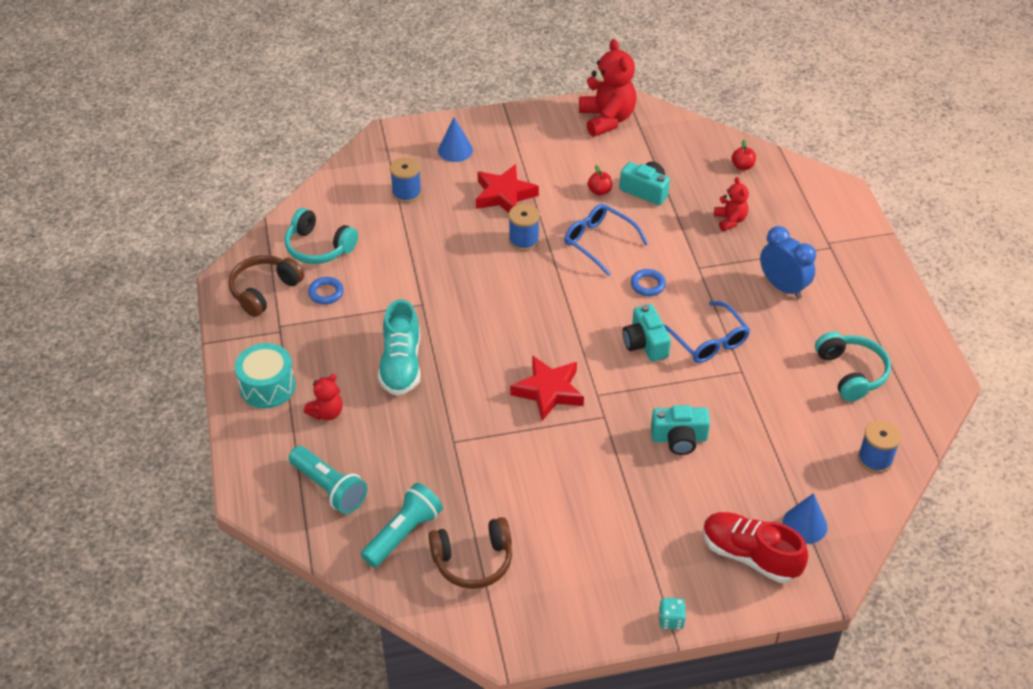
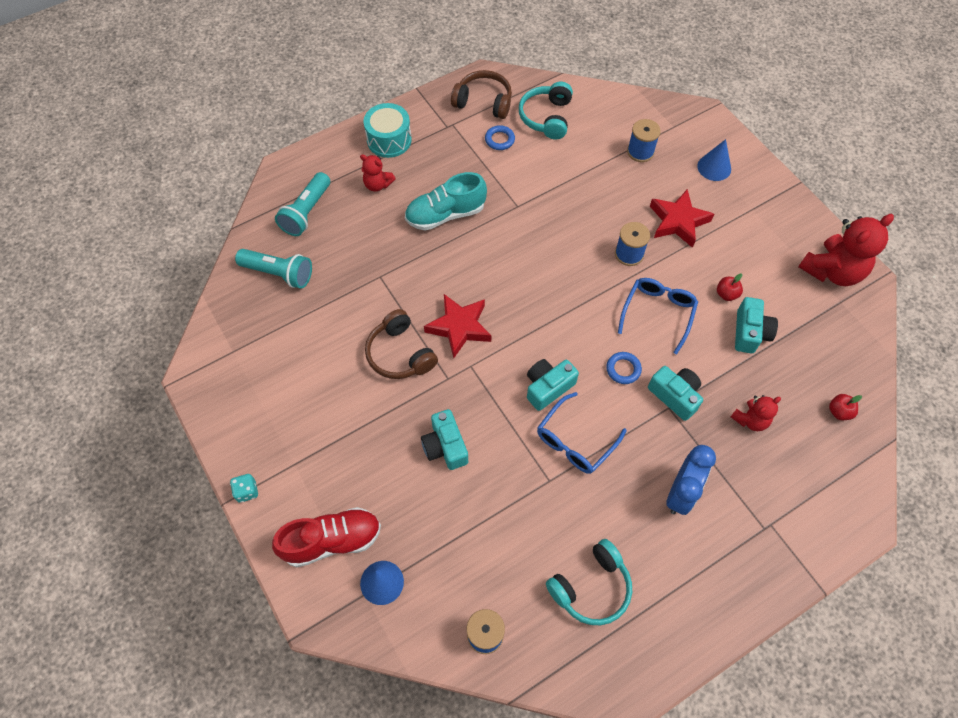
camera: 70 degrees right, 15 degrees up
(473, 560) = (267, 328): brown headphones -> brown headphones (400, 354)
(688, 259) = (675, 396): none -> turquoise camera
(750, 556) = (332, 541): red shoe -> red shoe turned 60 degrees clockwise

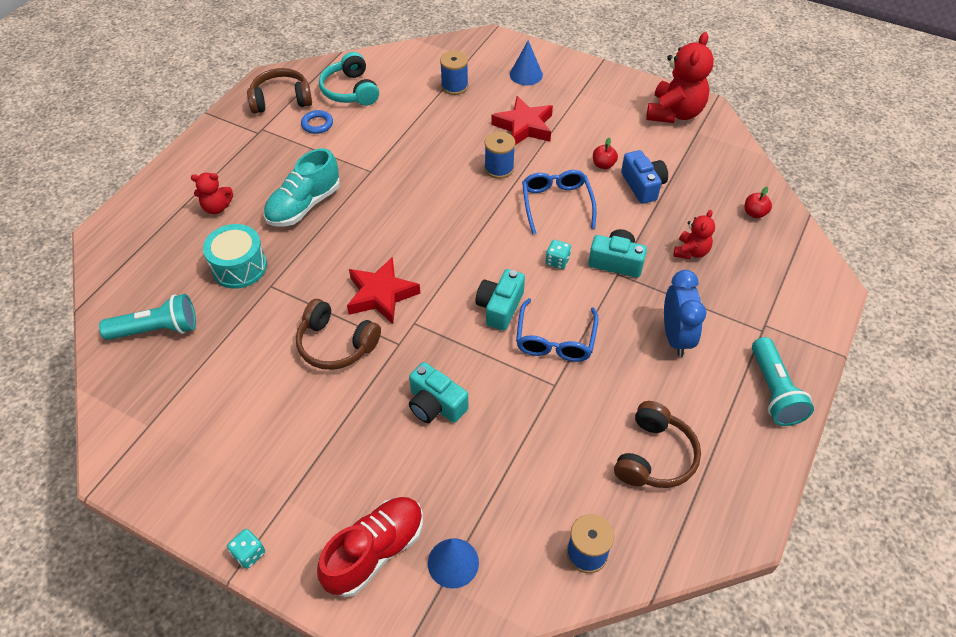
camera: 30 degrees left, 10 degrees down
(306, 212) = (154, 261): turquoise flashlight -> turquoise flashlight (773, 391)
(389, 140) = (204, 165): turquoise drum -> turquoise drum (239, 267)
(591, 587) = (654, 456): turquoise headphones -> brown headphones
(623, 369) = (557, 261): blue ring -> turquoise dice
(750, 332) = (643, 185): turquoise camera -> blue camera

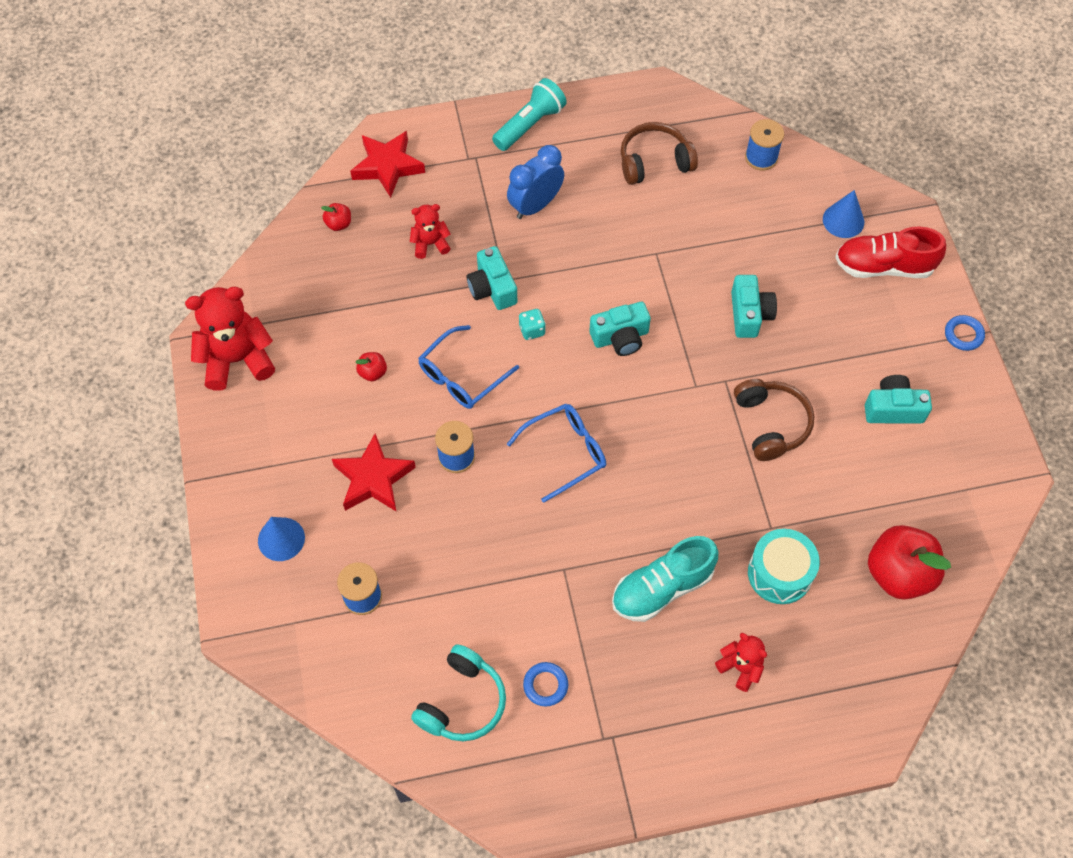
camera: 130 degrees left, 10 degrees up
(157, 329) = (898, 573): turquoise flashlight -> red apple
(249, 554) = (963, 335): turquoise dice -> blue ring
(256, 434) = (893, 409): none -> turquoise camera
(281, 100) = (542, 764): brown headphones -> none
(304, 205) = (662, 588): turquoise shoe -> turquoise shoe turned 150 degrees clockwise
(381, 295) = (694, 432): red star -> red star (387, 166)
(555, 339) = (614, 279): blue glasses -> blue glasses (565, 453)
(643, 185) = (375, 324): blue camera -> none

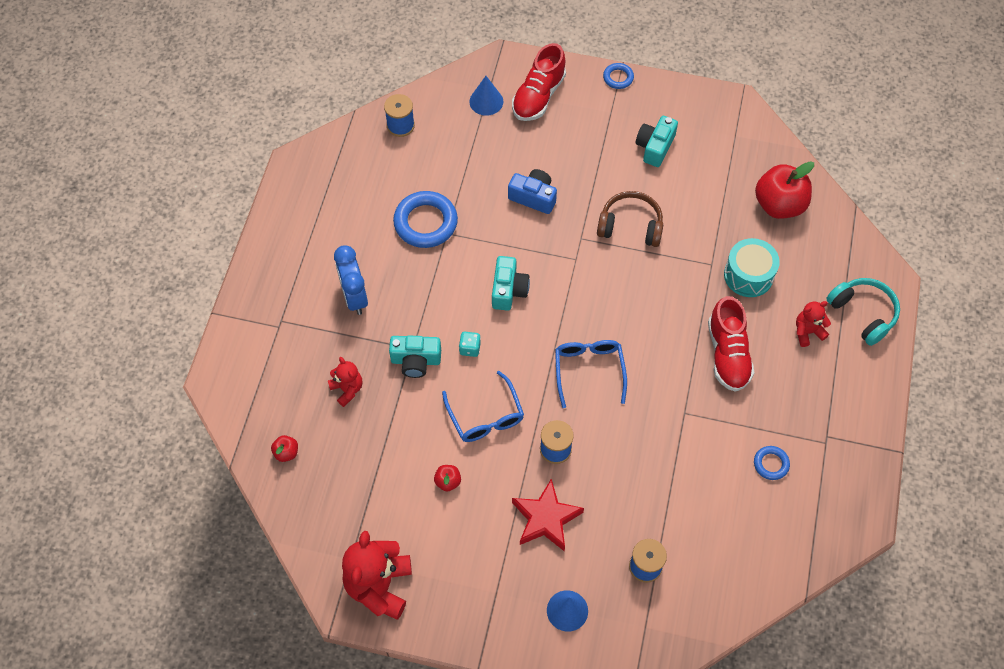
camera: 65 degrees left, 0 degrees up
(387, 166) = (249, 391): red star -> none
(430, 244) = (347, 389): red teddy bear -> red teddy bear turned 135 degrees clockwise
(462, 702) = (761, 527): turquoise headphones -> turquoise headphones (863, 313)
(530, 124) = (272, 267): turquoise flashlight -> none
(654, 162) = (362, 197): brown headphones -> none
(657, 229) = (425, 222): none -> blue ring
(662, 588) = (727, 354): turquoise shoe -> red shoe
(749, 314) = (533, 197): turquoise camera -> blue camera

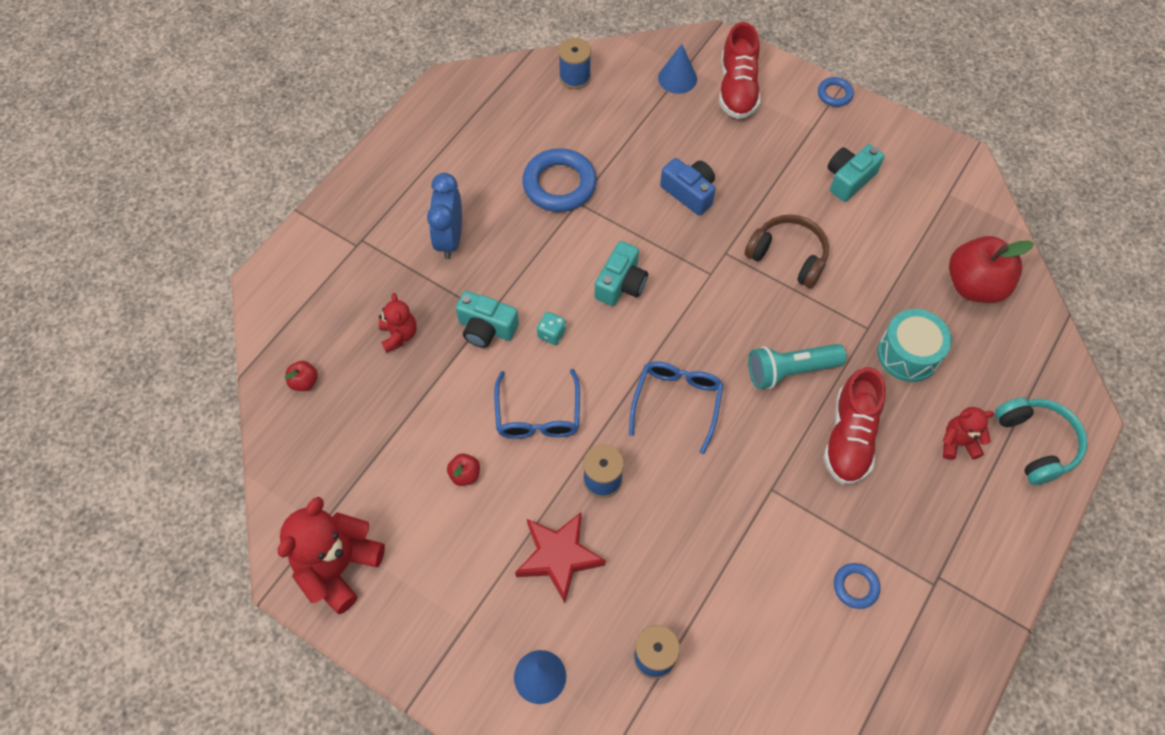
camera: 20 degrees right, 0 degrees up
(538, 96) = (737, 89): red shoe -> red shoe turned 45 degrees counterclockwise
(665, 317) = (790, 371): none -> turquoise flashlight

